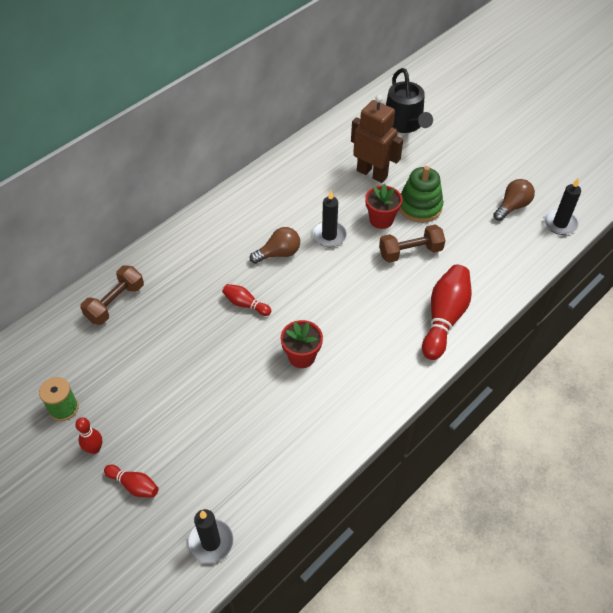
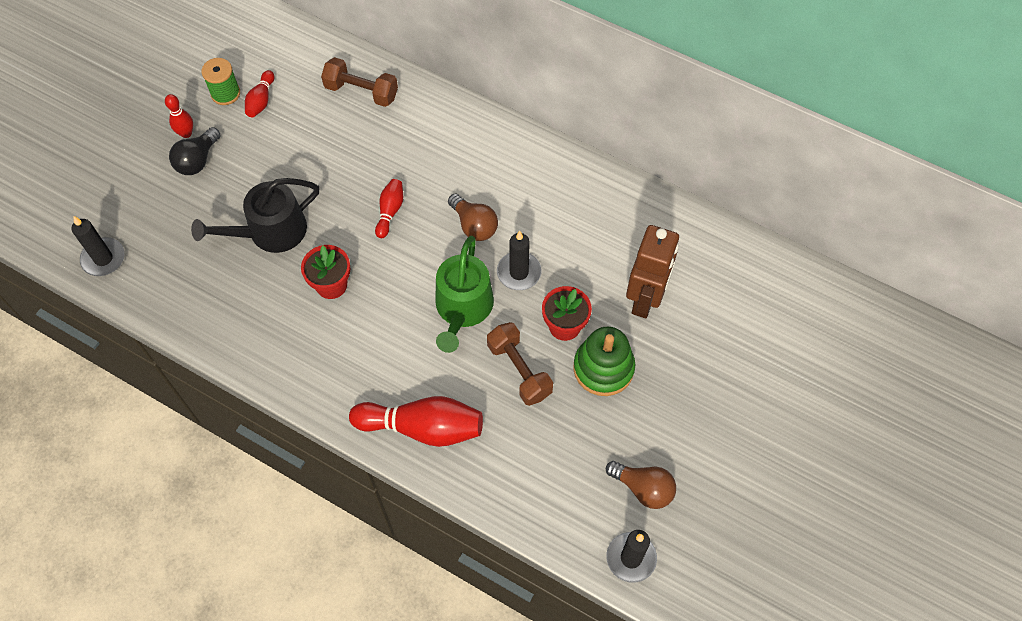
camera: 75 degrees right, 10 degrees up
(131, 442) = (197, 160): none -> black light bulb
(134, 485) = (153, 178): red bowling pin -> red bowling pin (261, 100)
(349, 274) = (463, 308): none -> green watering can
(405, 123) = (762, 321): black watering can -> black watering can (270, 231)

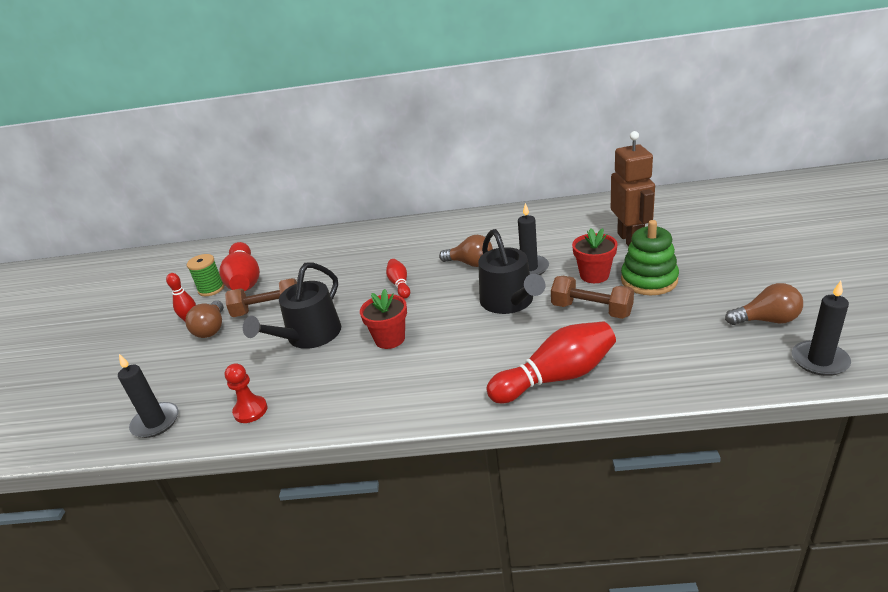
camera: 25 degrees left, 30 degrees down
(177, 296) = (250, 410): none -> red pawn
(197, 160) = (211, 329): black light bulb -> brown light bulb
(261, 100) = (244, 280): red bowling pin -> red bowling pin, size x1.94
(361, 92) = (322, 246): brown dumbbell -> brown dumbbell (267, 309)
(463, 308) = (509, 302): green watering can -> black watering can

